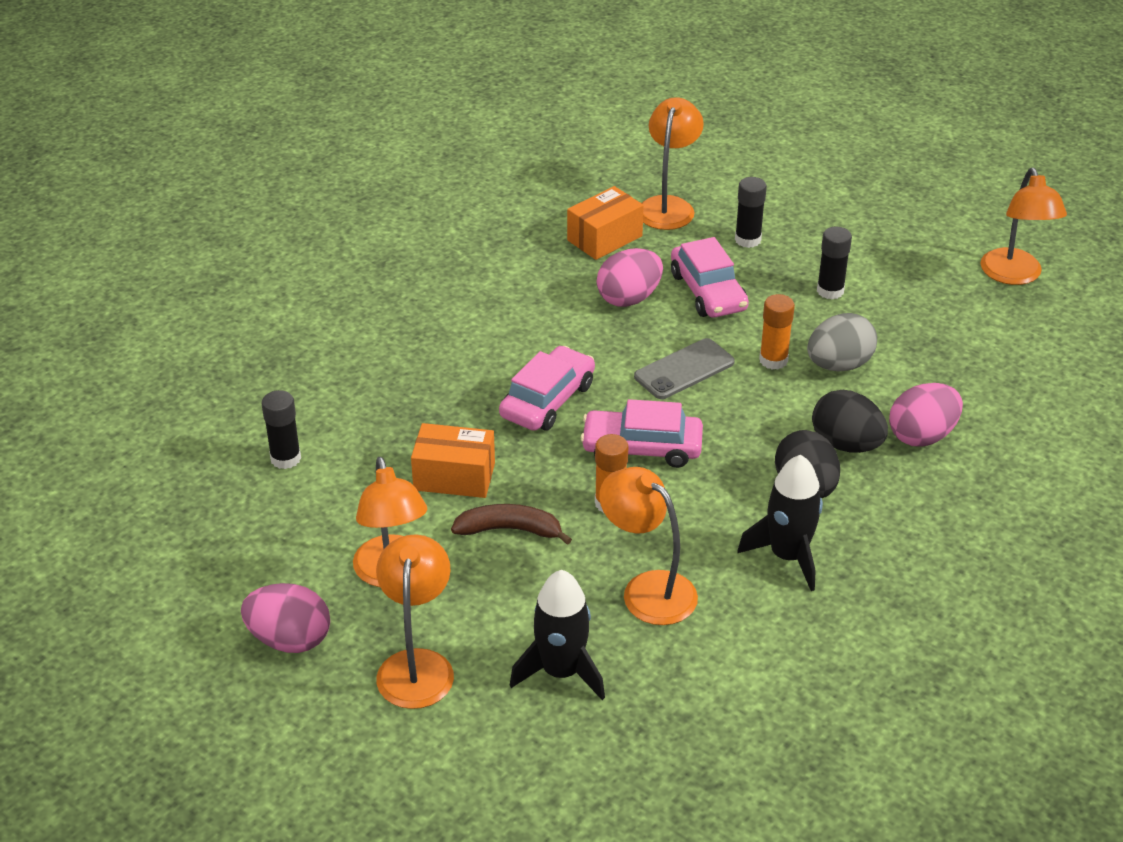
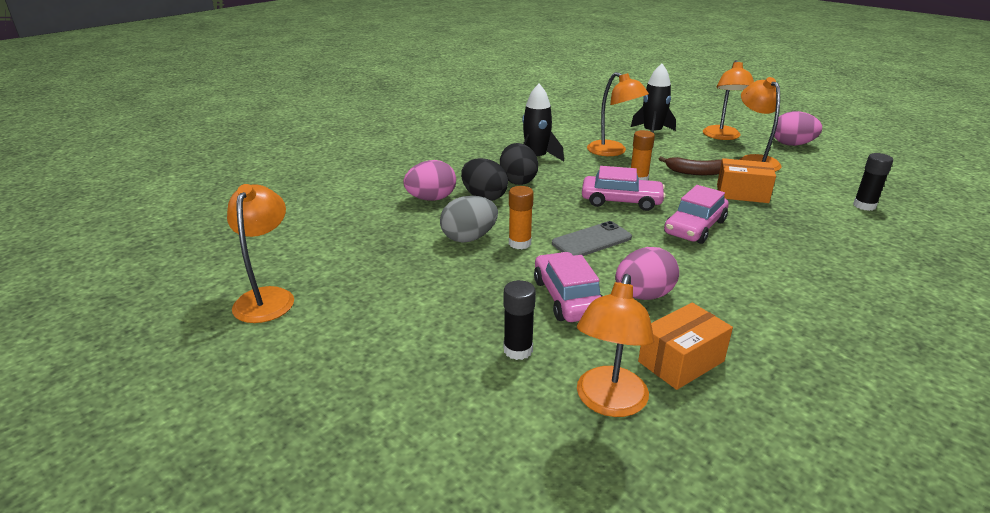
camera: 175 degrees left, 10 degrees down
(830, 291) = (451, 292): black glue stick -> none

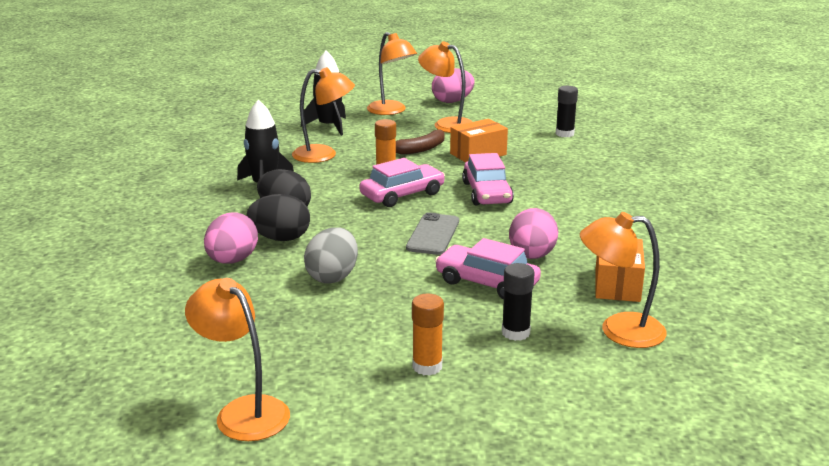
camera: 45 degrees left, 5 degrees down
(519, 243) = (382, 261): orange glue stick -> orange glue stick (427, 366)
(608, 403) = (619, 330): orange lamp -> orange lamp turned 120 degrees clockwise

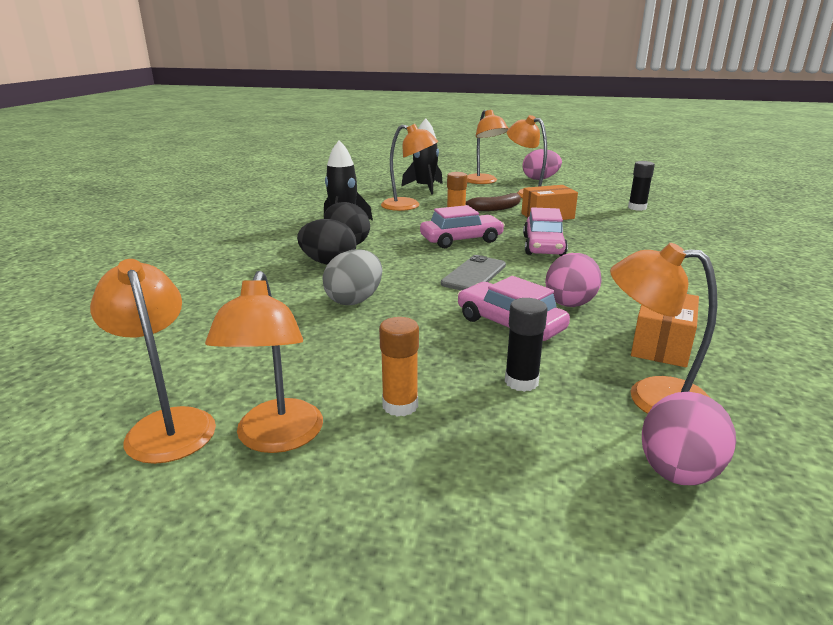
camera: 15 degrees right, 0 degrees up
(232, 261) = (272, 276): pink egg -> pink egg (678, 472)
(343, 407) = (277, 438): none -> orange lamp

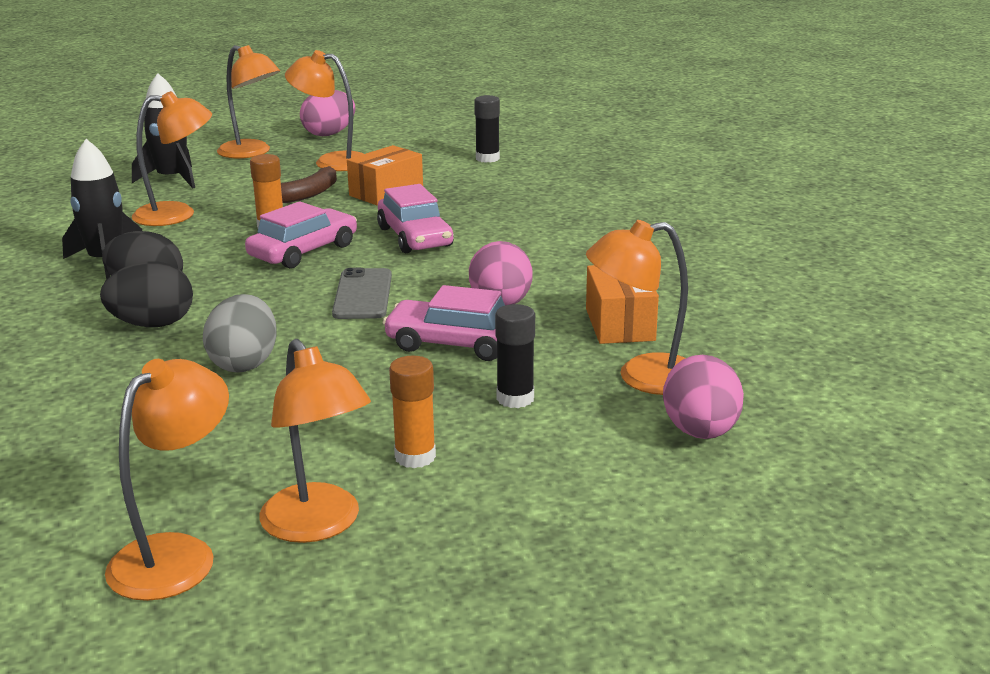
camera: 30 degrees left, 0 degrees up
(167, 424) = (177, 554): orange lamp -> orange lamp turned 90 degrees clockwise

